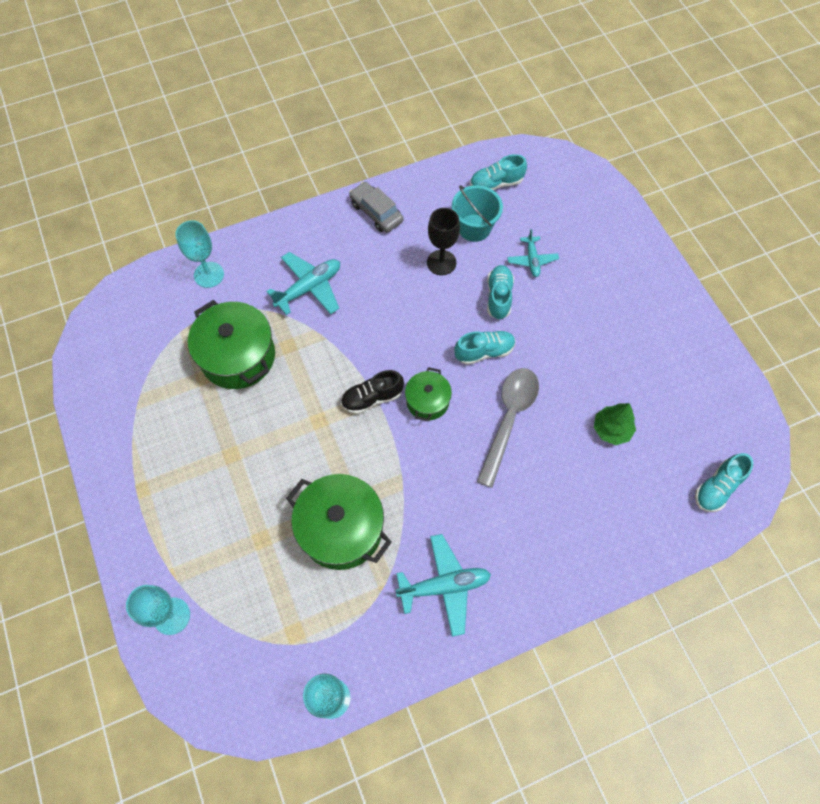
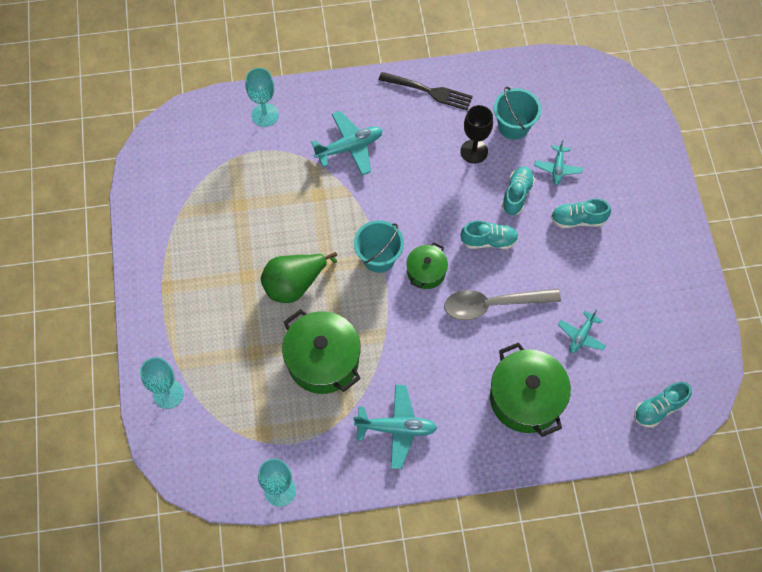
camera: 15 degrees right, 0 degrees up
(238, 356) = (272, 193): green pot -> green pot (525, 398)
(287, 450) = (294, 284): none -> green pear
(372, 398) = (378, 257): black shoe -> turquoise bucket
(376, 212) = (428, 91): grey car -> black fork
(496, 183) = (546, 89): turquoise shoe -> turquoise shoe (578, 219)
(509, 419) = (493, 305): grey spoon -> grey spoon turned 135 degrees counterclockwise
(611, 429) = (581, 336): green tree -> turquoise plane

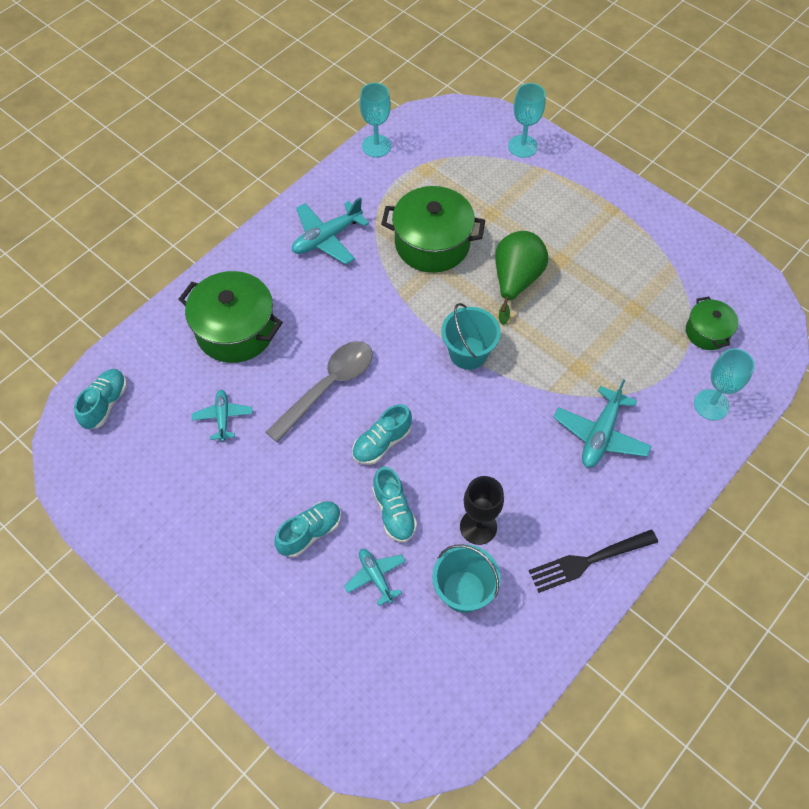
camera: 140 degrees right, 5 degrees down
(426, 272) = (414, 371): green pot -> green pot (707, 332)

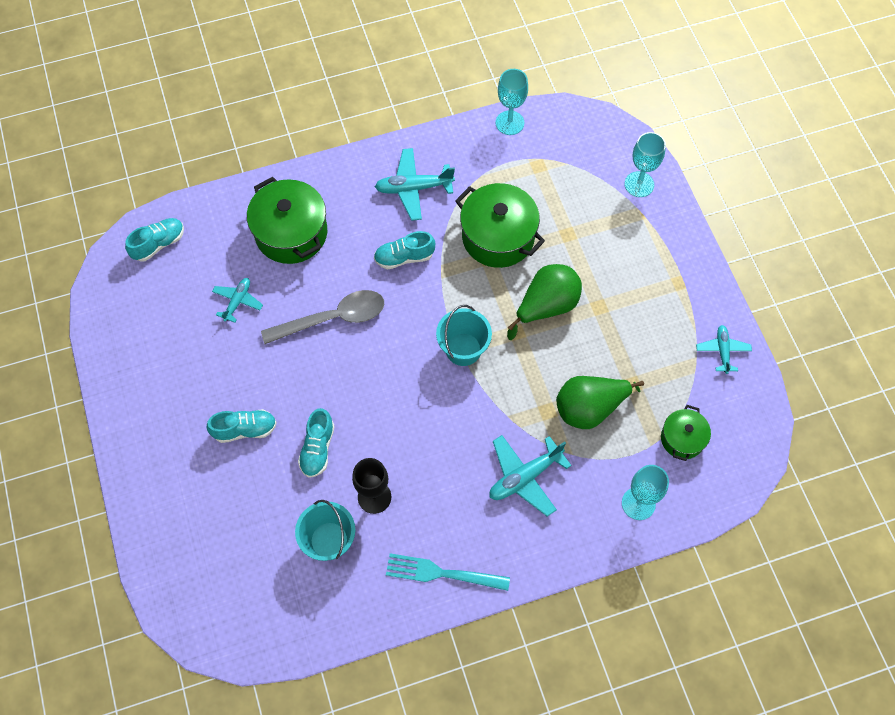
camera: 30 degrees right, 5 degrees up
(375, 576) = (271, 491): turquoise plane -> turquoise plane (722, 351)
(382, 443) = (344, 388): turquoise shoe -> turquoise shoe (404, 257)
(589, 560) = (443, 573): black fork -> turquoise fork
(613, 347) = (589, 408): none -> green pear

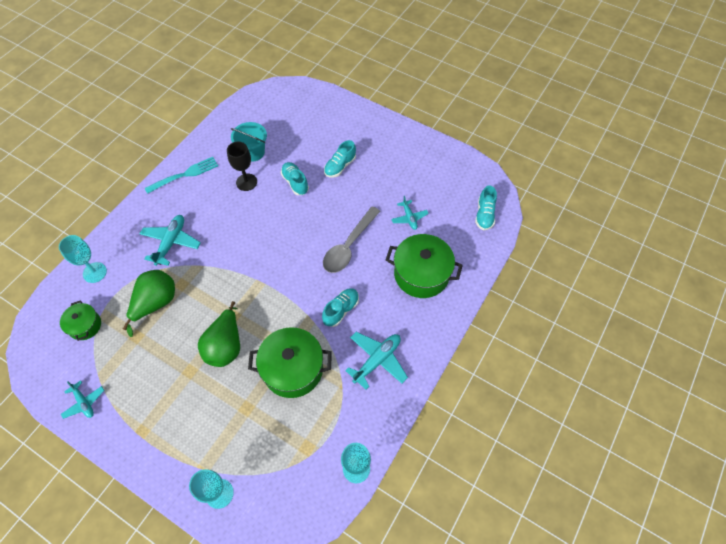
camera: 140 degrees right, 5 degrees down
(463, 349) = (258, 283): turquoise bucket -> none

